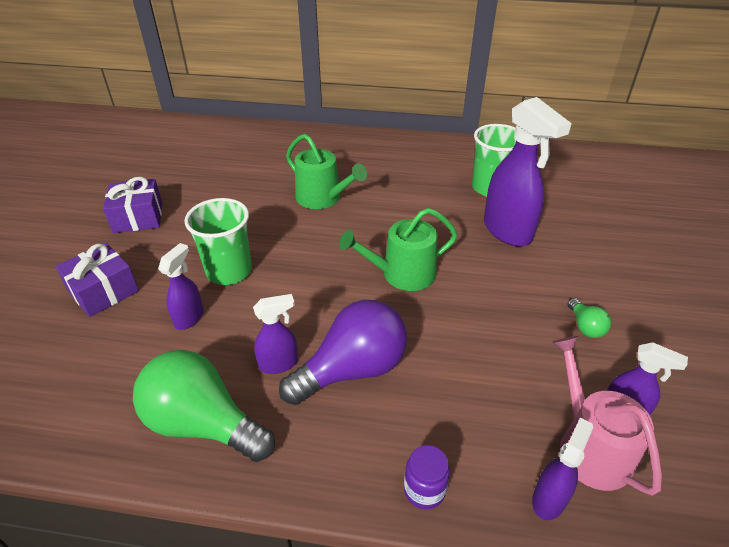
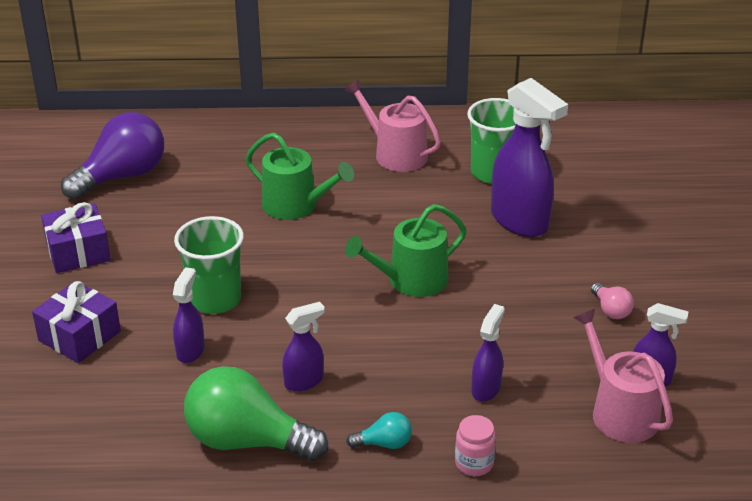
camera: 10 degrees left, 5 degrees down
(336, 448) = (384, 443): none -> turquoise light bulb
(352, 370) = (381, 377): purple light bulb -> purple light bulb (122, 176)
(413, 165) = (395, 154): none -> pink watering can
(424, 490) = (474, 463): purple jar -> pink jar
(549, 499) = (586, 455): purple spray bottle -> purple spray bottle (486, 389)
(585, 327) = (611, 310): green light bulb -> pink light bulb

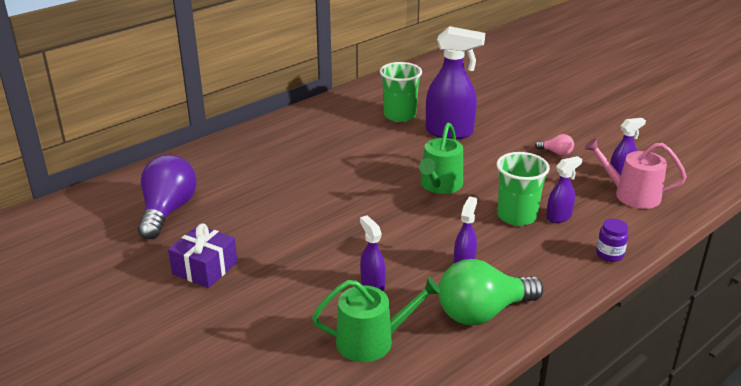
camera: 40 degrees left, 5 degrees down
(79, 336) = (285, 315): purple gift -> none
(215, 299) = (342, 249): green cup -> green cup (516, 216)
(296, 206) = (313, 178): green watering can -> green watering can (372, 341)
(384, 443) = (554, 271): turquoise light bulb -> none
(395, 154) = (331, 128): pink watering can -> none
(474, 463) = (609, 254): pink jar -> purple jar
(486, 389) = (559, 217): purple spray bottle -> purple spray bottle turned 75 degrees clockwise

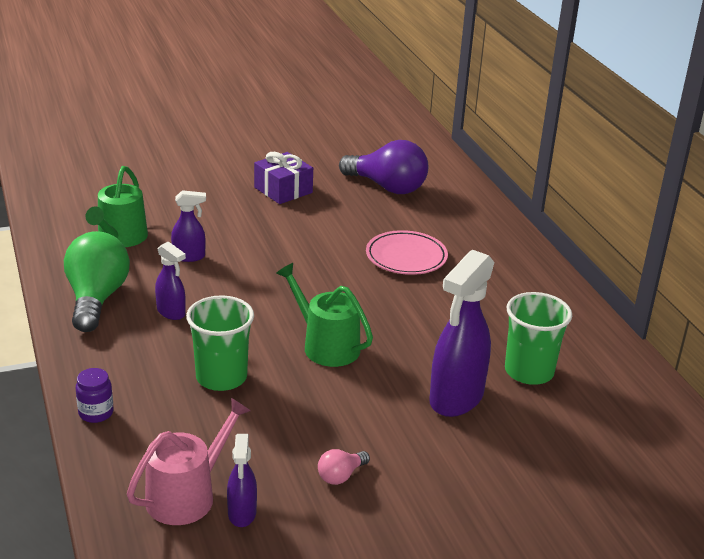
camera: 110 degrees right, 0 degrees up
(291, 178) = (406, 257): none -> pink plate
(559, 217) = (193, 408): purple spray bottle -> none

